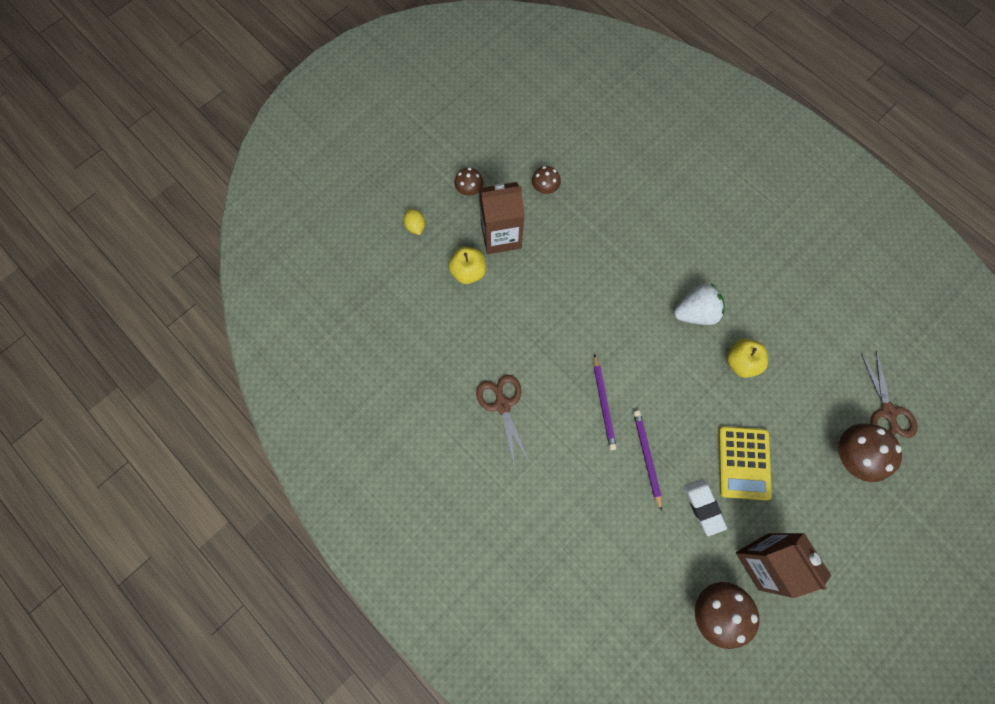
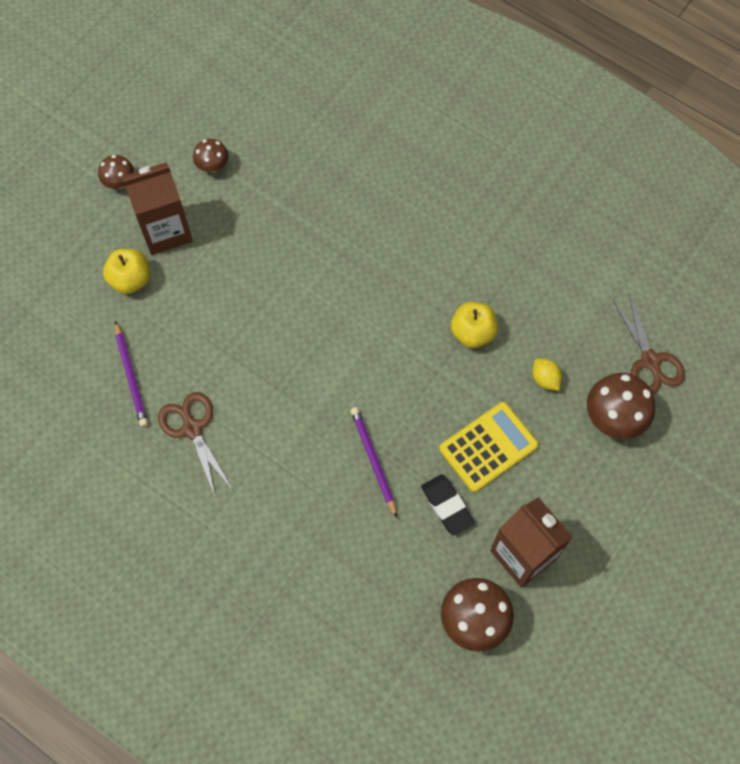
camera: 10 degrees left, 5 degrees down
(415, 226) = (58, 236): yellow lemon -> yellow lemon (545, 379)
(603, 403) = (314, 407): purple pencil -> purple pencil (131, 376)
(695, 312) = (412, 283): white strawberry -> none
(703, 507) = (447, 506): white eraser -> black eraser
(743, 463) = (488, 447): yellow calculator -> yellow calculator turned 120 degrees counterclockwise

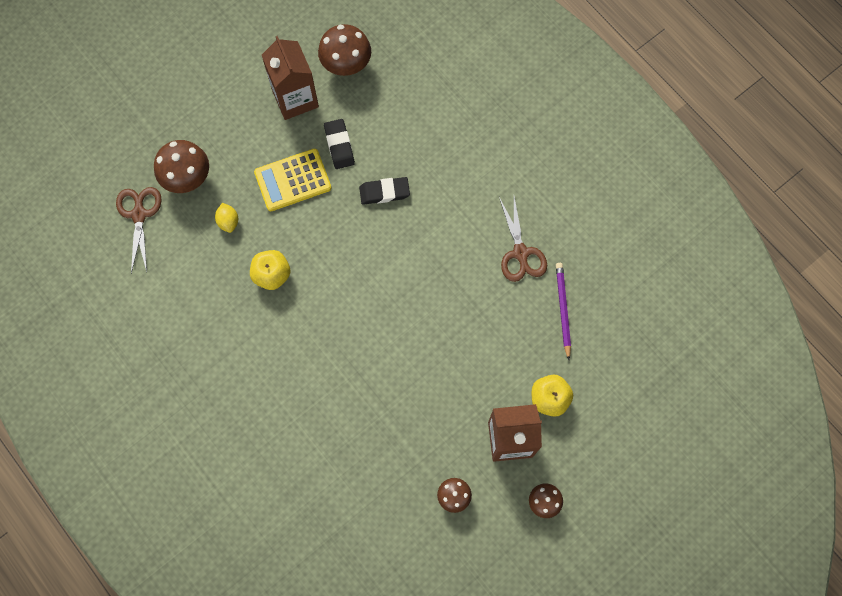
camera: 165 degrees left, 5 degrees up
(373, 461) = (384, 192): purple pencil -> black eraser

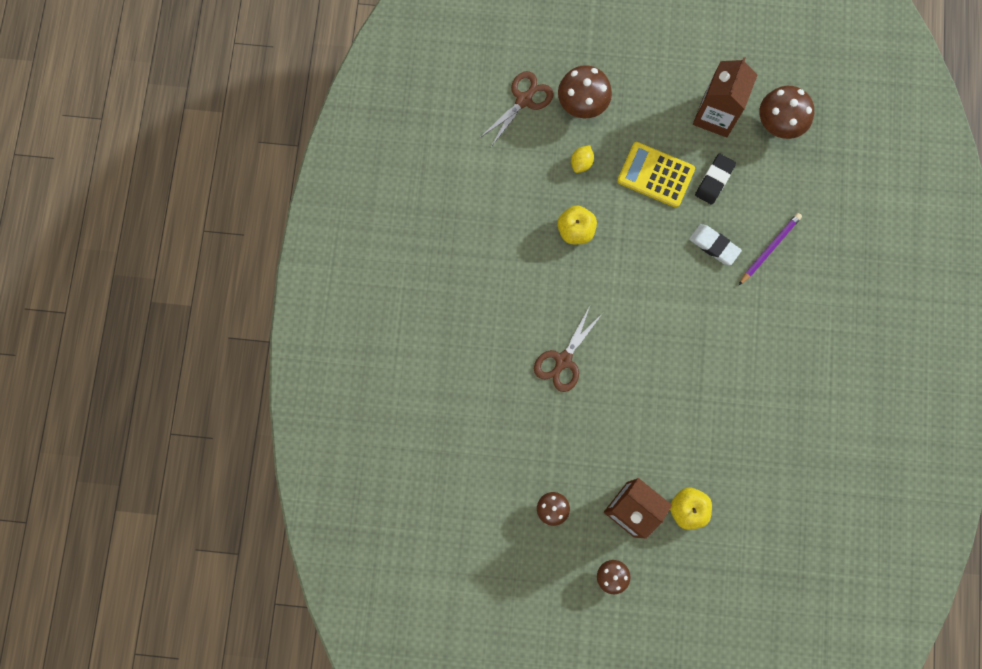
camera: 45 degrees right, 5 degrees up
(384, 192) = (714, 245): black eraser -> white eraser
(521, 253) = (771, 385): brown scissors -> brown scissors (563, 360)
(563, 309) = (761, 456): purple pencil -> purple pencil (769, 248)

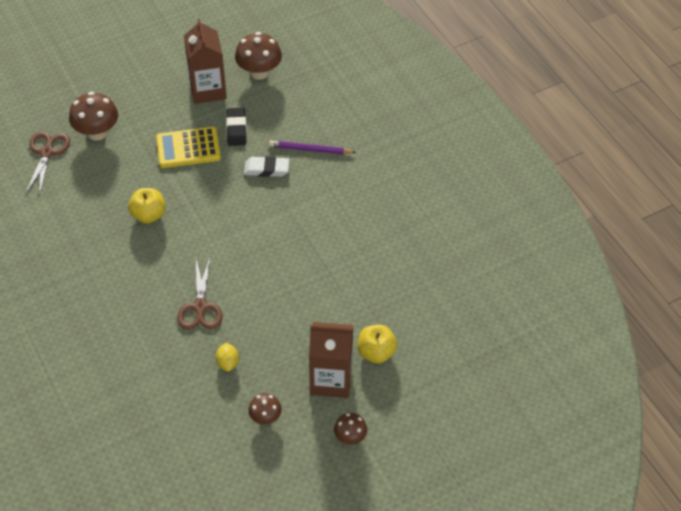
camera: 35 degrees left, 25 degrees down
(581, 163) = (123, 170): yellow lemon -> yellow lemon (228, 363)
(769, 248) = (310, 149): purple pencil -> purple pencil turned 90 degrees counterclockwise

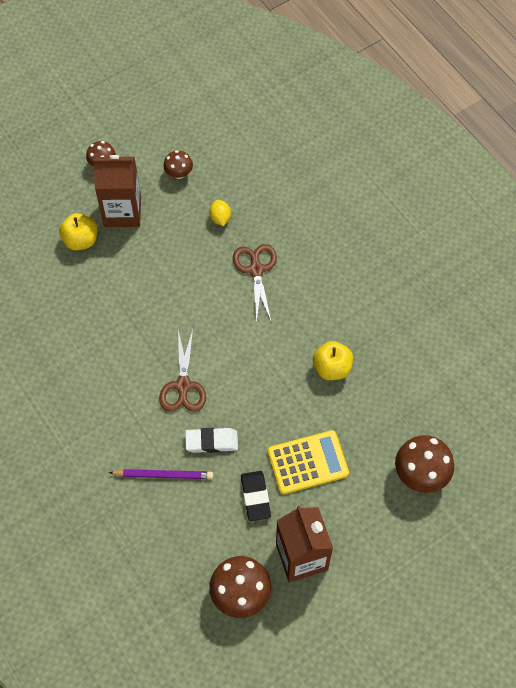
camera: 175 degrees right, 10 degrees up
(47, 152) = (470, 439): brown scissors -> brown scissors (183, 386)

